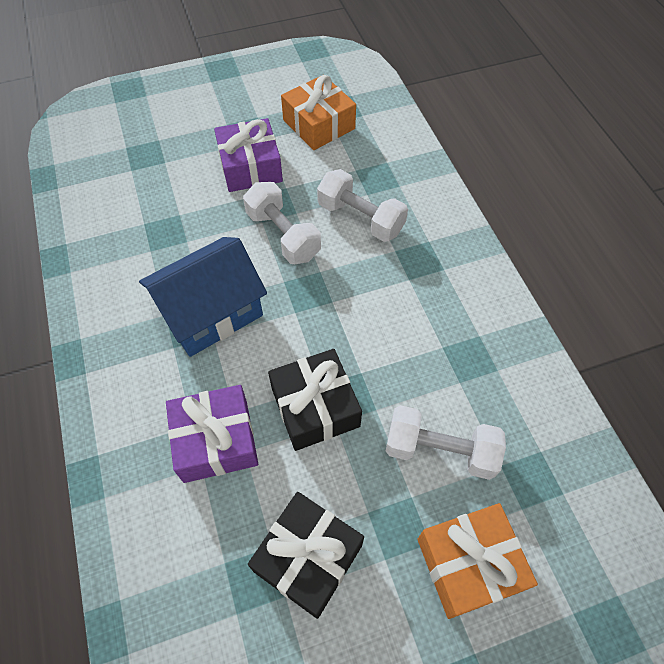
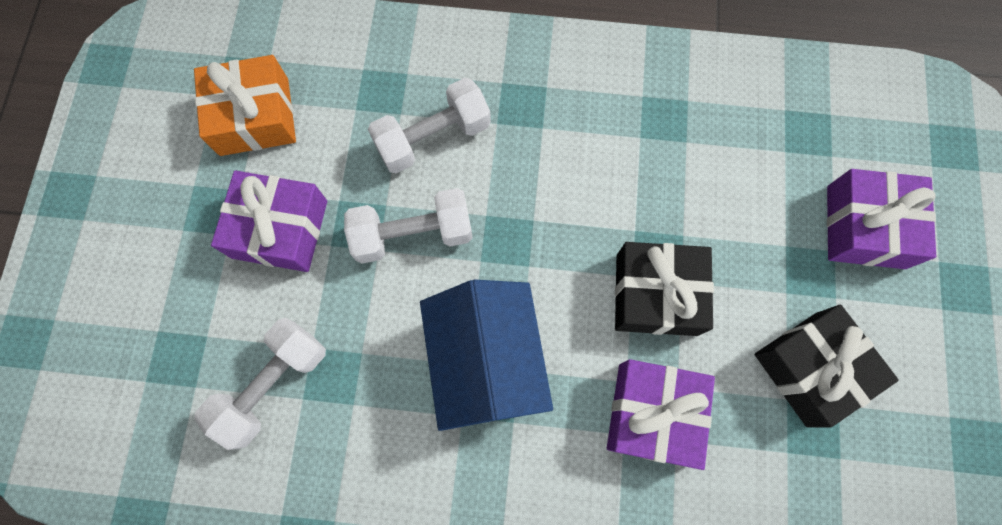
camera: 65 degrees left, 15 degrees up
(440, 450) = (750, 196): white dumbbell -> white dumbbell (273, 384)
(469, 564) = (865, 227): orange gift -> purple gift

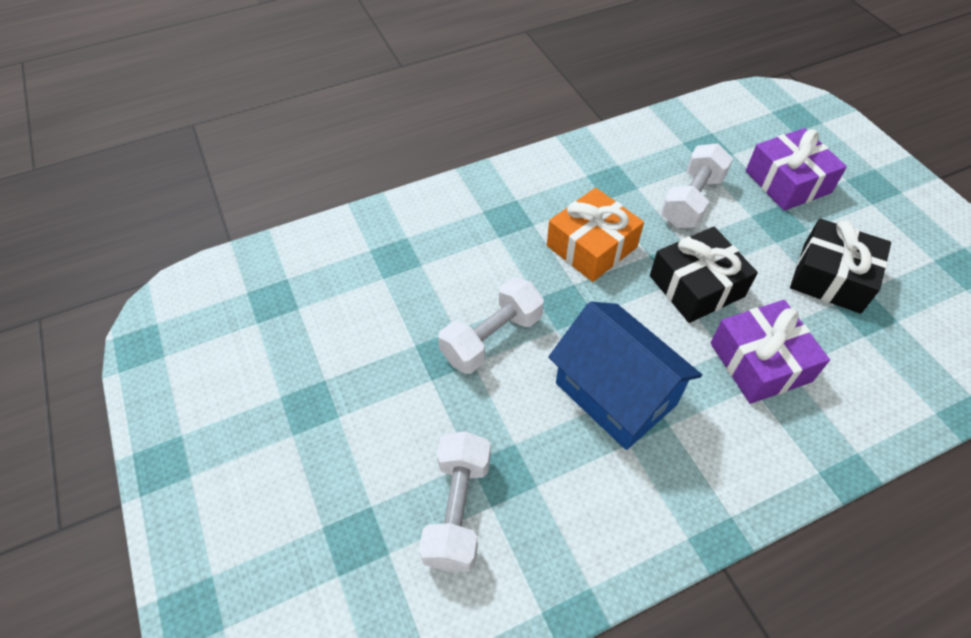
camera: 30 degrees left, 20 degrees down
(254, 117) = (302, 322): orange gift -> orange gift (591, 246)
(280, 229) = (380, 390): purple gift -> none
(433, 137) = (458, 268): white dumbbell -> white dumbbell (692, 200)

